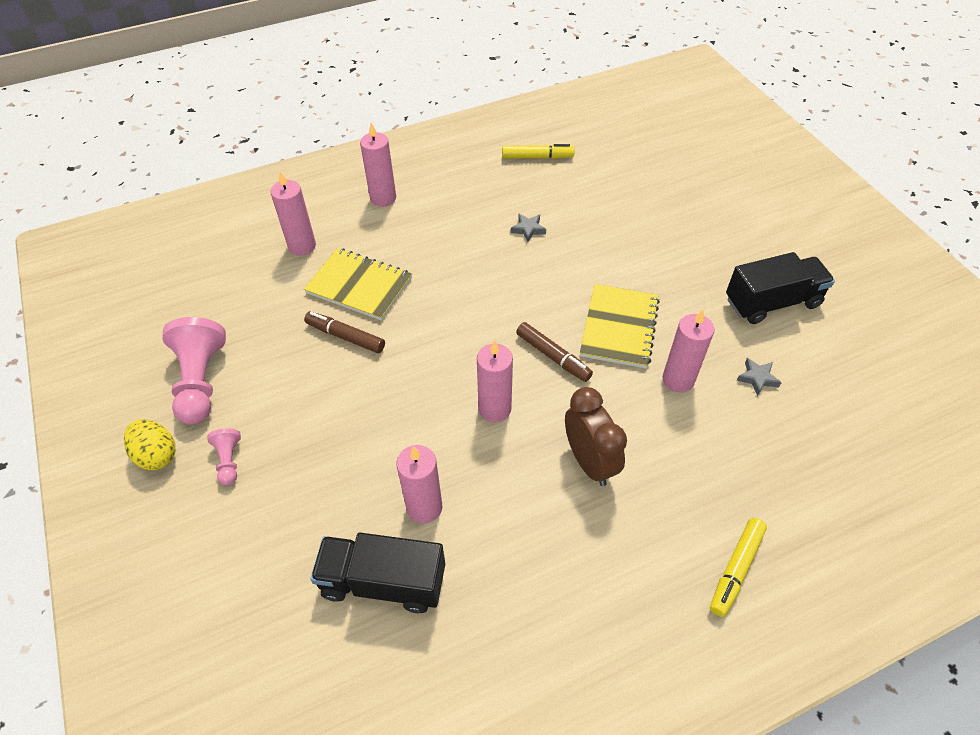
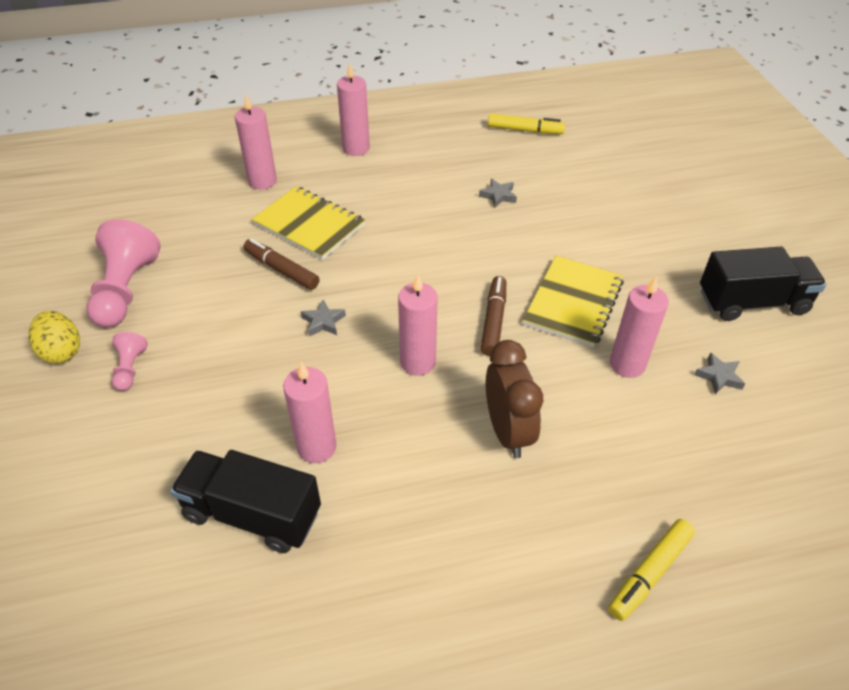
camera: 10 degrees right, 5 degrees down
(398, 383) = (323, 322): none -> grey star
(553, 356) = (494, 321): brown marker -> brown marker turned 135 degrees counterclockwise

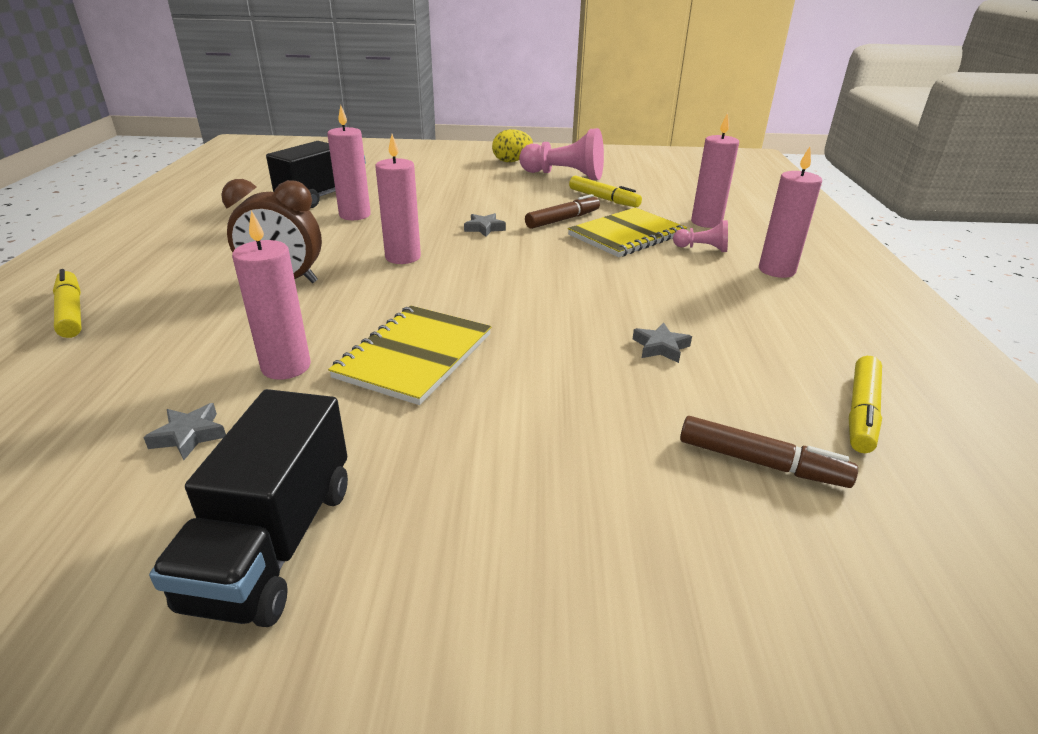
camera: 105 degrees right, 15 degrees down
(130, 368) = (481, 174): pink pawn -> pink pawn (702, 248)
(209, 249) = (603, 199): none -> yellow marker
(494, 321) = (425, 300): brown marker -> brown marker (761, 463)
(573, 303) = (414, 355): yellow notebook -> yellow notebook turned 75 degrees clockwise

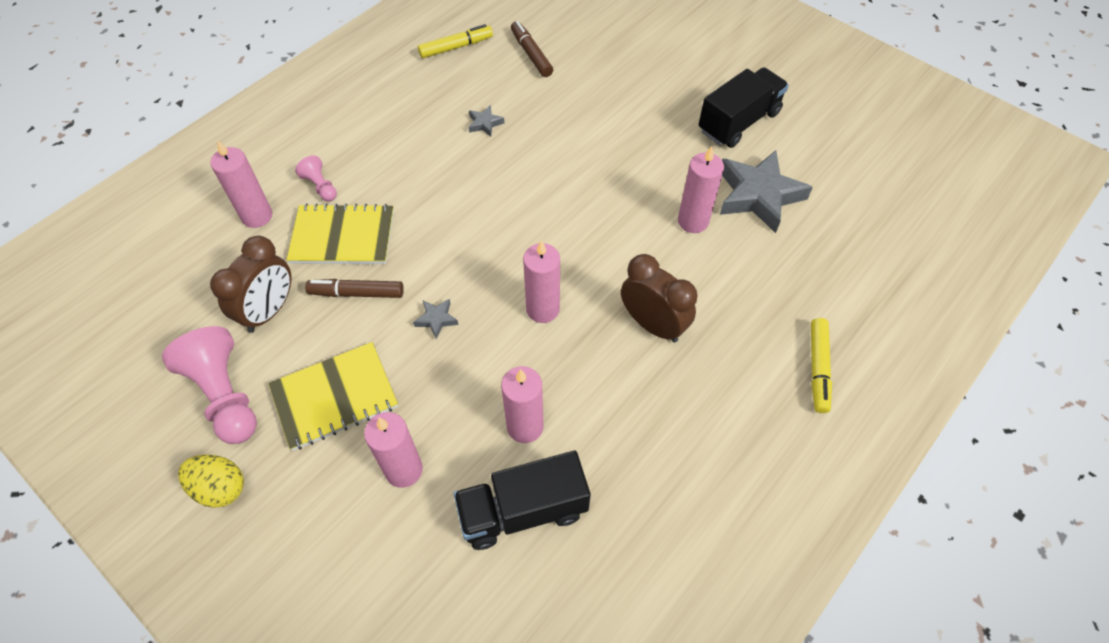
camera: 140 degrees left, 25 degrees up
(189, 435) = (758, 195): grey star -> grey star, size x2.33
(414, 355) = (618, 191): yellow notebook -> yellow notebook (334, 397)
(603, 199) = (269, 311): yellow marker -> brown clock
(776, 270) = (318, 137): pink candle -> pink candle (404, 470)

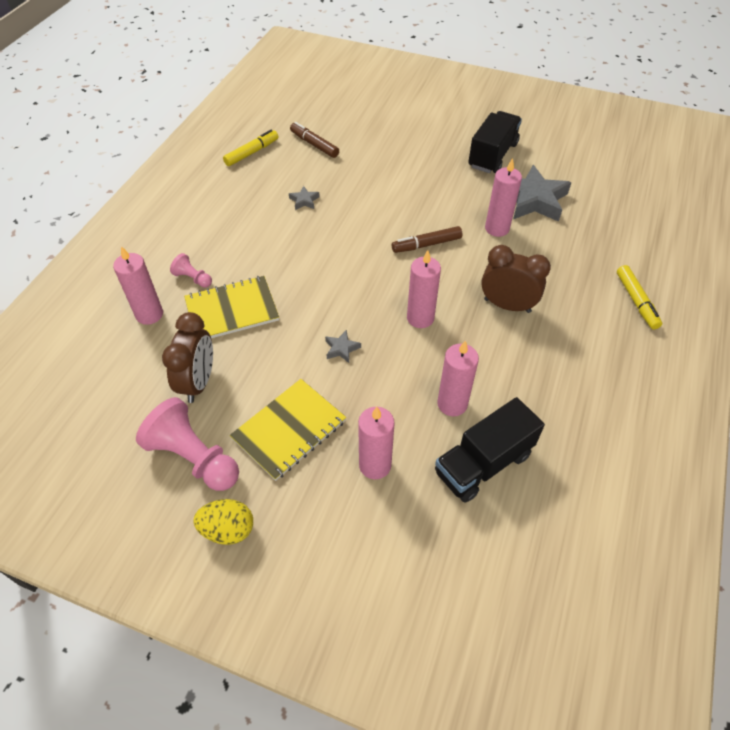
camera: 20 degrees left, 5 degrees down
(357, 293) = (266, 348): brown marker -> brown marker (426, 244)

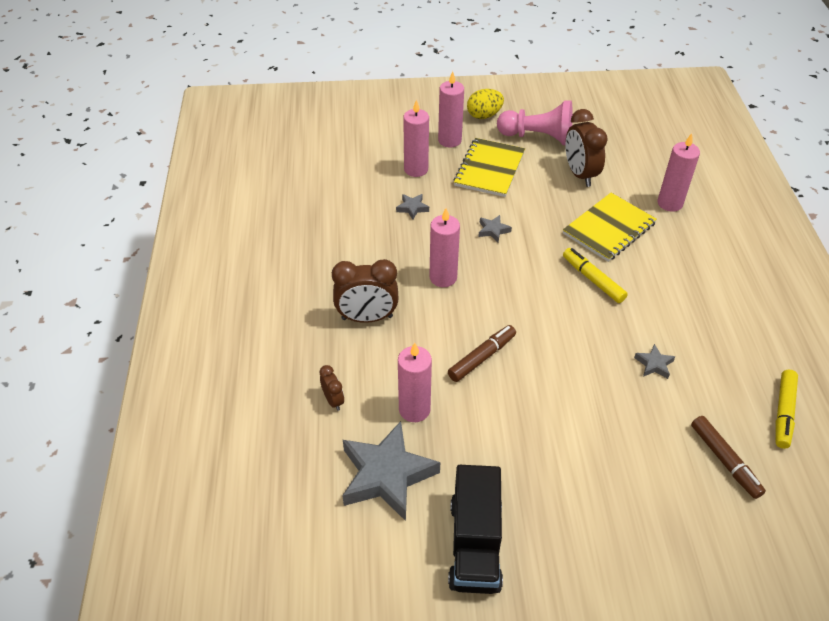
camera: 155 degrees right, 5 degrees down
(193, 278) = (670, 242): pink pawn -> none
(314, 144) = (724, 461): brown marker -> brown marker turned 45 degrees clockwise
(409, 408) = (412, 208): none -> grey star
(452, 404) = (380, 221): pink candle -> pink candle (449, 140)
(483, 463) = (340, 193): black truck -> none
(557, 253) = (333, 400): none -> brown clock
(636, 301) = (234, 369): yellow marker -> yellow marker (593, 279)

